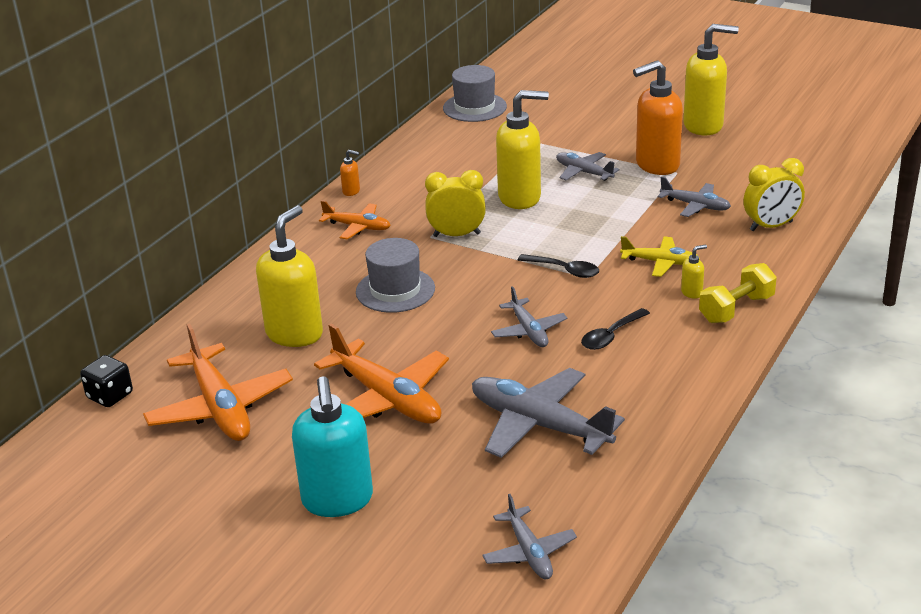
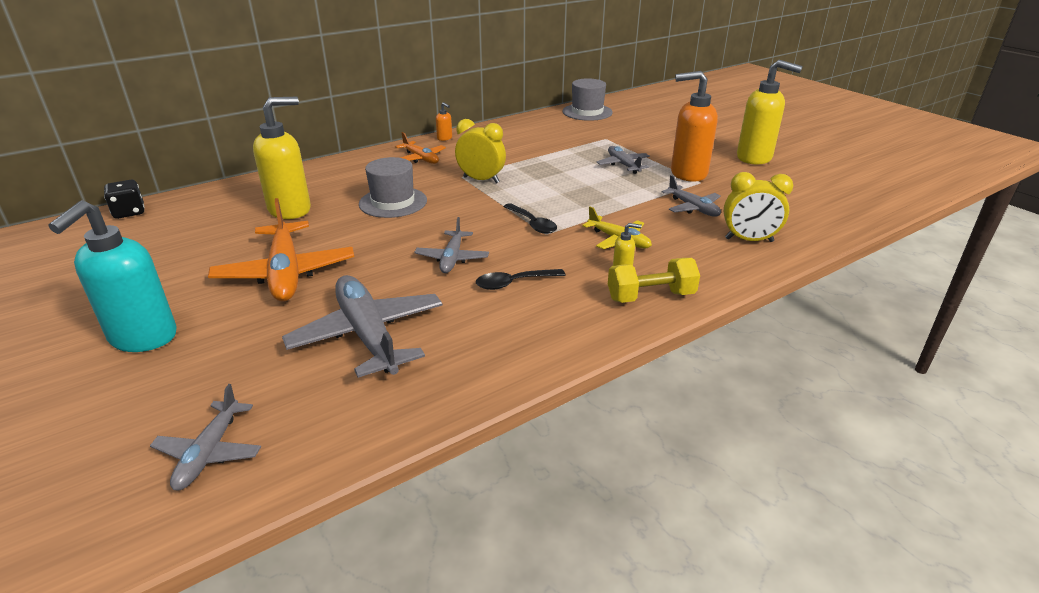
camera: 25 degrees right, 0 degrees up
(220, 407) = (175, 241): orange plane -> none
(520, 198) = (556, 169): yellow soap dispenser -> none

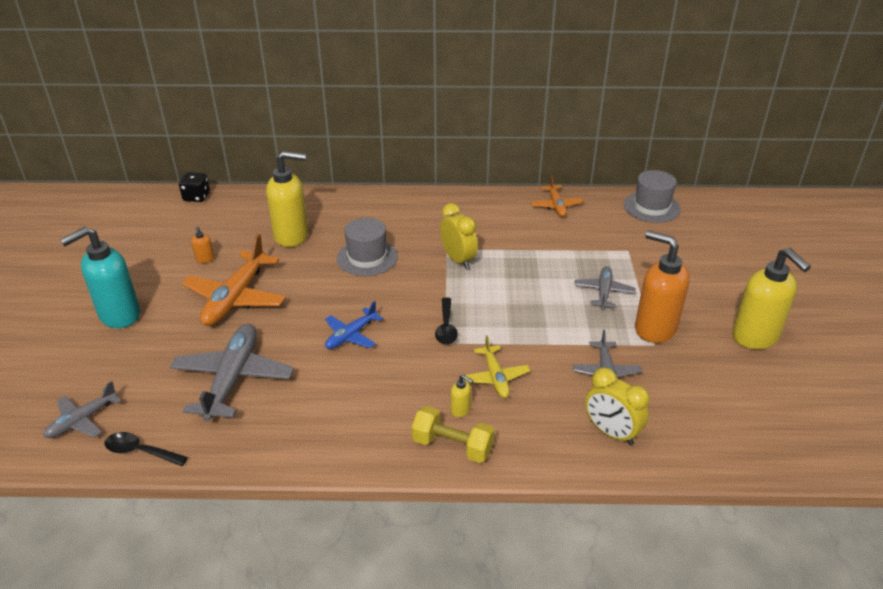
camera: 35 degrees right, 5 degrees up
(421, 158) = (436, 215): orange plane -> orange plane (556, 206)
(445, 138) = (480, 197): orange soap dispenser -> orange soap dispenser (205, 259)
(452, 258) = (351, 335): grey plane -> blue plane
(513, 283) = (368, 381): black spoon -> black spoon (140, 451)

